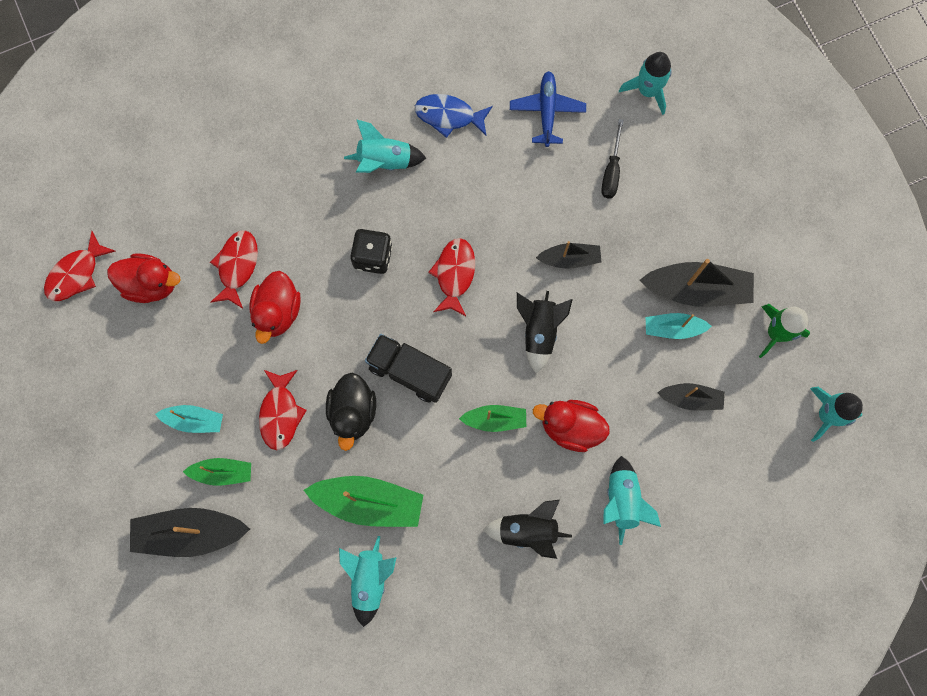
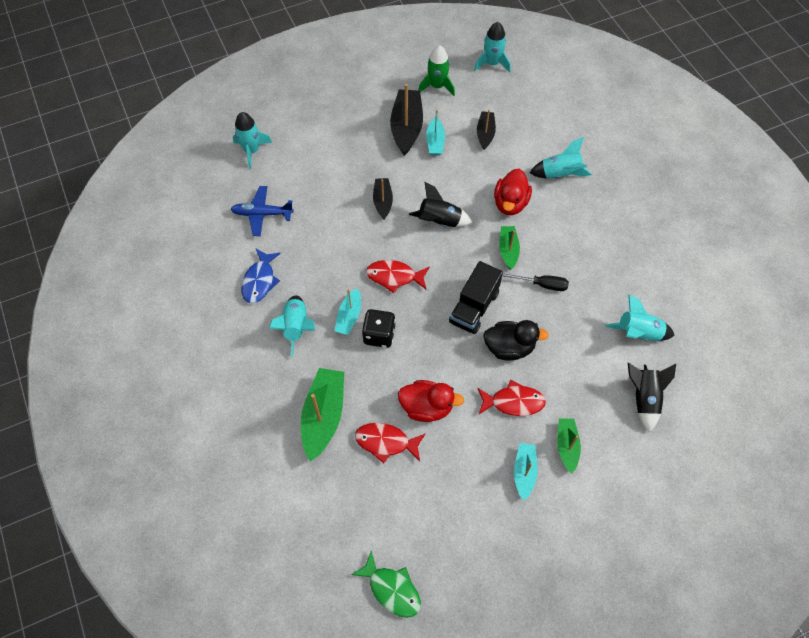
camera: 90 degrees left, 15 degrees down
(76, 274) = (391, 589): red fish -> green fish
(151, 284) = (402, 517): red duck -> none
(190, 533) = (620, 470): black boat -> none
(369, 502) = (579, 334): green boat -> green boat (323, 416)
(398, 221) = (349, 316): none -> turquoise boat
(527, 530) = (588, 230): black rocket -> black rocket (644, 398)
(611, 171) = (314, 174): black screwdriver -> black screwdriver (541, 284)

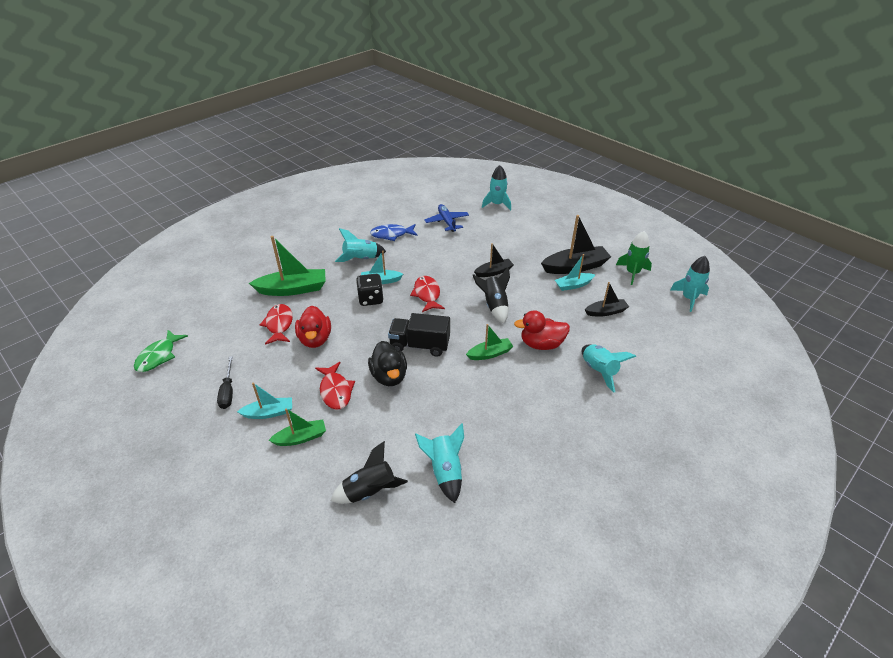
camera: 70 degrees right, 20 degrees down
(541, 284) = (465, 384): black screwdriver -> black screwdriver (228, 391)

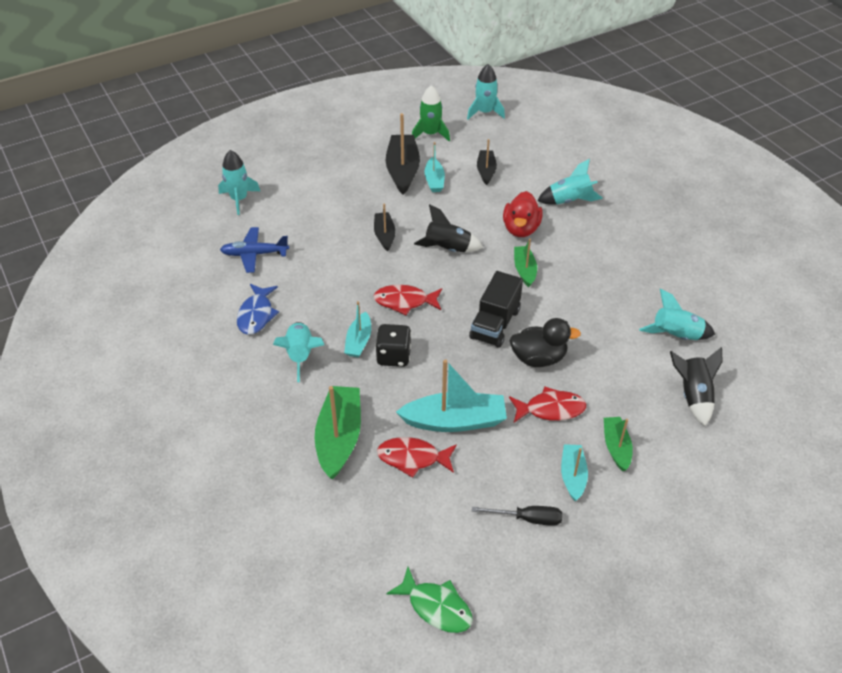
camera: 75 degrees left, 5 degrees up
(315, 339) = (455, 421): red duck -> turquoise boat

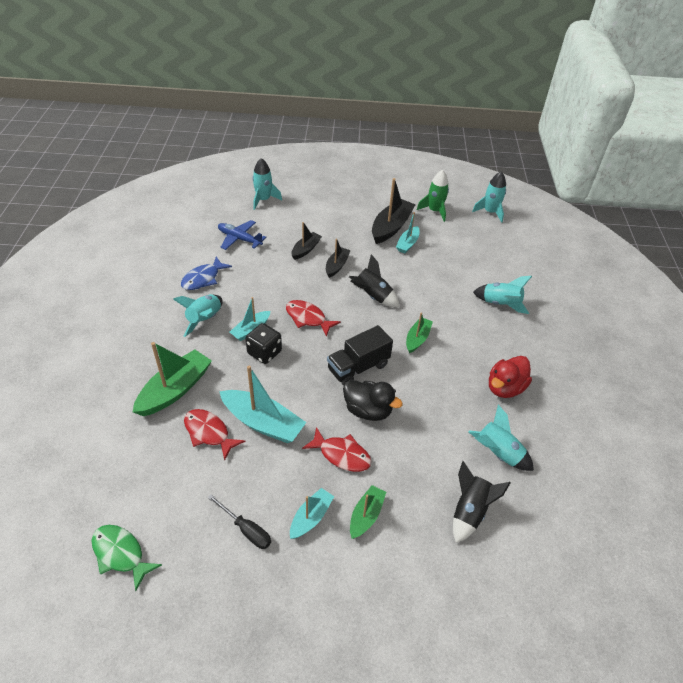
camera: 30 degrees right, 0 degrees up
(436, 607) = (121, 554): green fish -> green fish turned 150 degrees clockwise
(486, 171) = (453, 253): black boat -> black boat (306, 249)
(521, 229) = (442, 307): red duck -> red duck (505, 388)

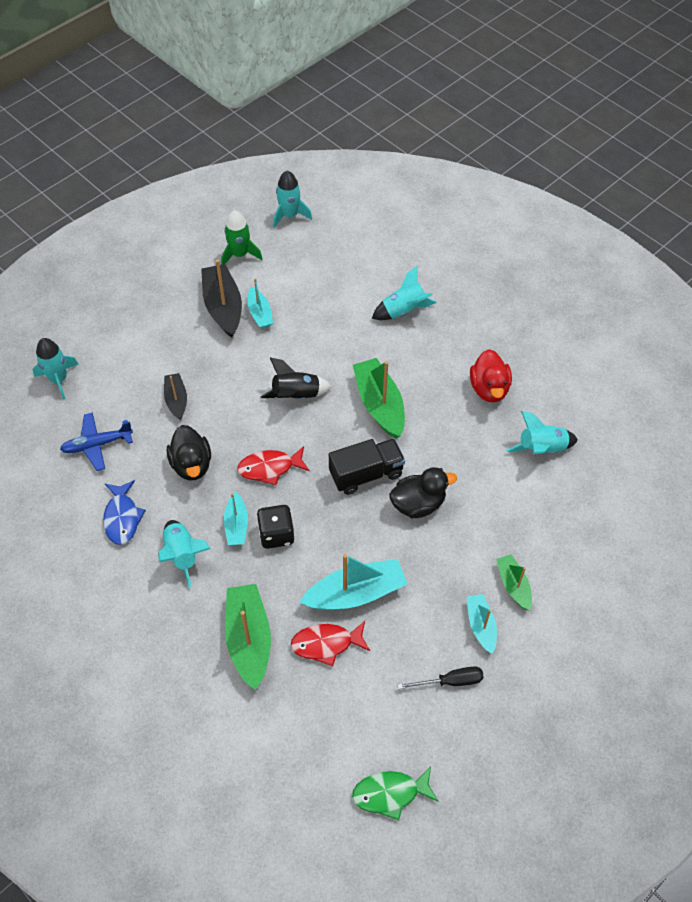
camera: 45 degrees left, 10 degrees up
(270, 283) = (192, 464): none -> black duck
(337, 266) = (227, 392): black boat -> none
(341, 455) = (443, 558): red fish -> none
(358, 367) = (366, 474): black truck -> black truck turned 120 degrees counterclockwise
(417, 339) = (379, 404): green boat -> green boat, size x1.73
(469, 511) = (571, 512): black rocket -> none

